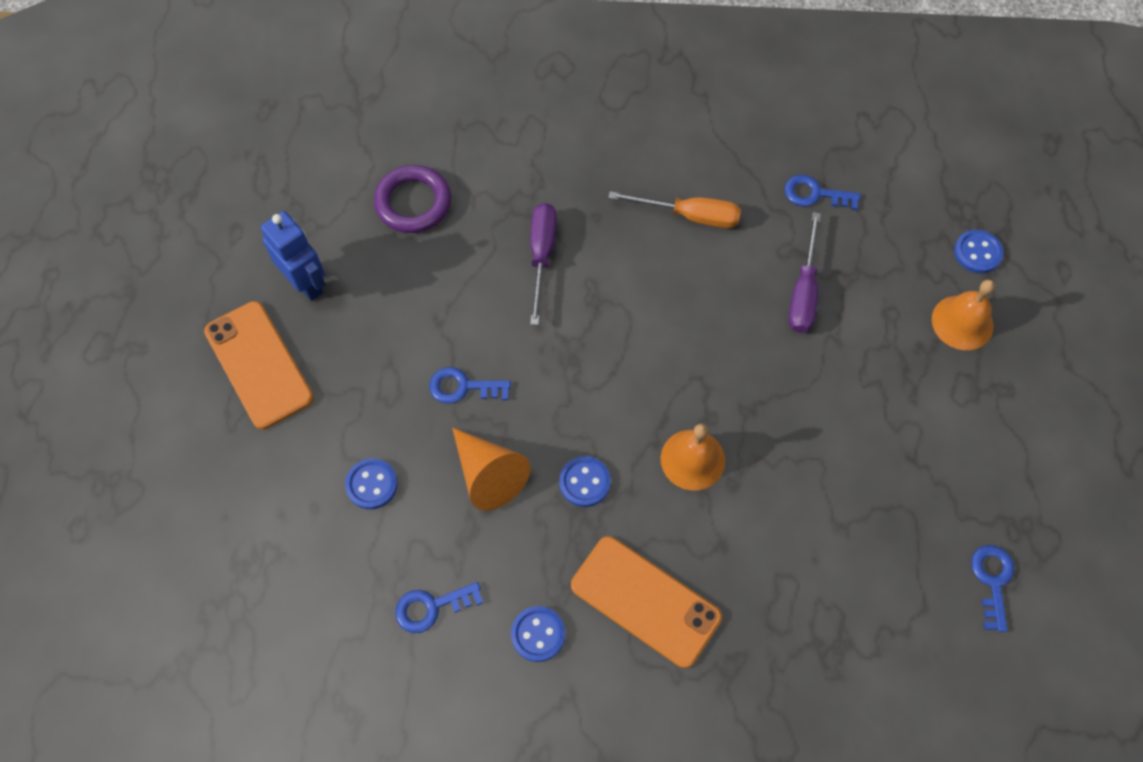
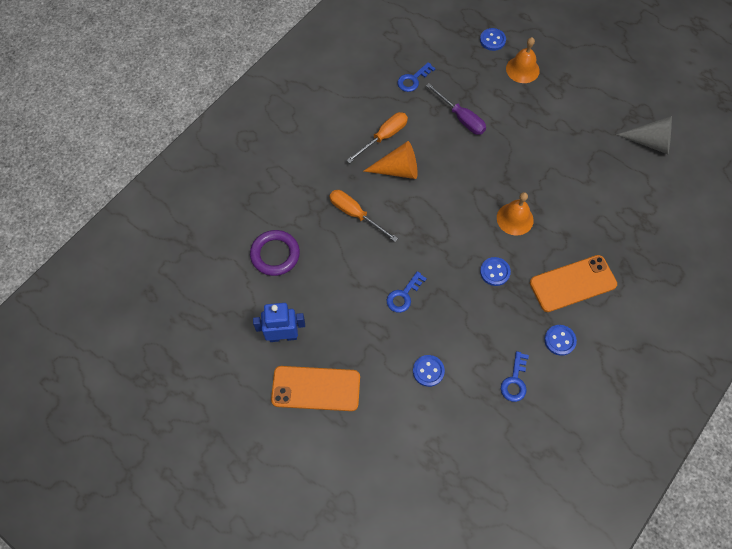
camera: 55 degrees left, 0 degrees up
(488, 474) = (461, 312): orange cone -> orange cone (397, 170)
(542, 256) = (355, 214): purple screwdriver -> orange screwdriver
(992, 581) = (650, 142): blue key -> grey cone

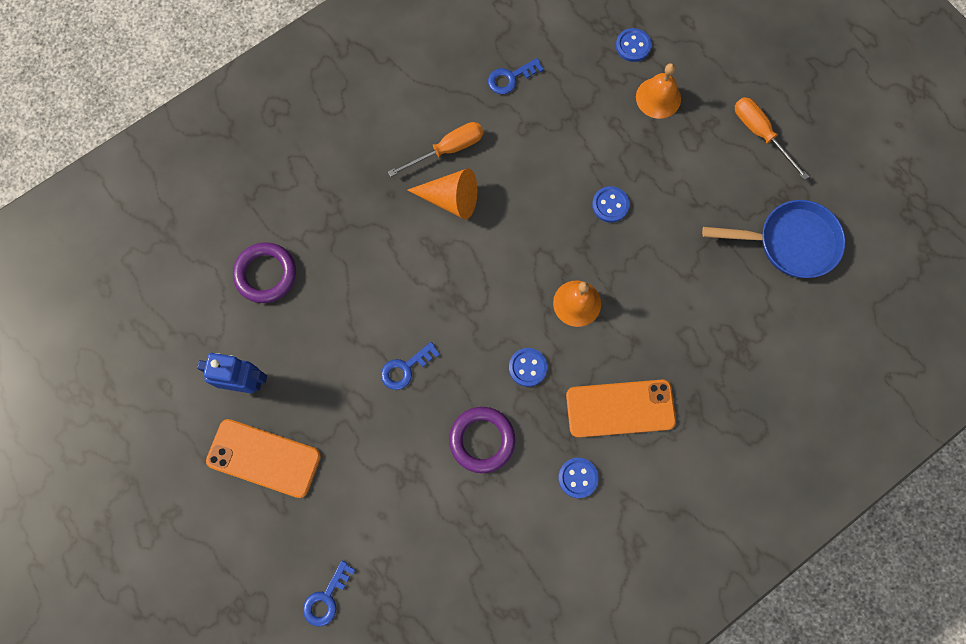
camera: 15 degrees right, 10 degrees up
(355, 214) = (379, 246): orange screwdriver -> orange screwdriver (760, 134)
(428, 371) = (404, 473): blue button -> blue button (610, 205)
(461, 118) = (554, 147): purple screwdriver -> none
(479, 332) = (482, 440): none -> purple ring
(515, 381) = (505, 514): blue key -> blue key (326, 598)
(650, 142) = (790, 242): grey cone -> blue pan

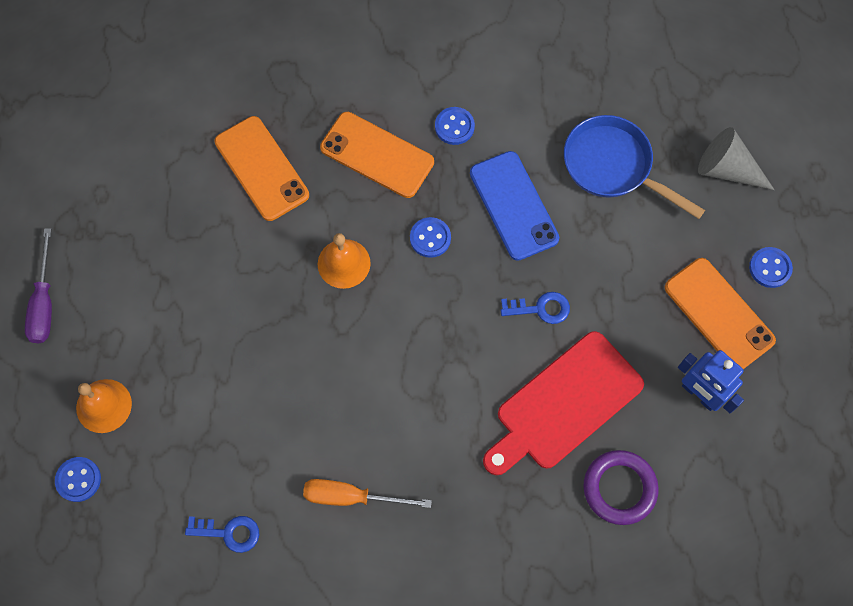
camera: 145 degrees left, 5 degrees down
(326, 598) = (727, 169): blue key -> grey cone
(341, 307) = (564, 404): none -> red cutting board
(451, 199) = (386, 441): orange cone -> none
(482, 440) = (514, 205): purple ring -> blue phone
(610, 205) = (240, 331): blue button -> blue button (770, 268)
(698, 335) = (262, 168): none -> orange phone
(760, 134) = (44, 303): orange screwdriver -> purple screwdriver
(790, 242) = (113, 190): blue pan -> blue pan (613, 166)

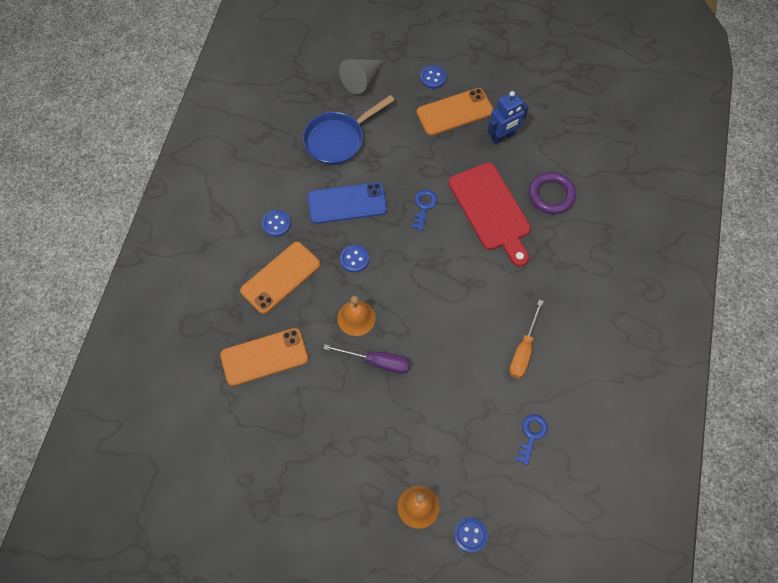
camera: 75 degrees left, 5 degrees down
(44, 303) = (323, 539): purple screwdriver -> purple screwdriver (377, 362)

